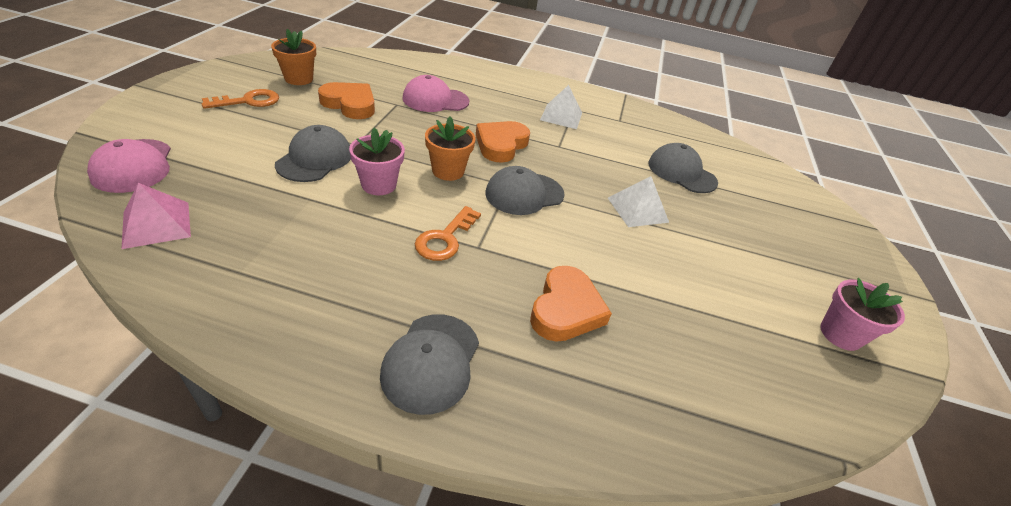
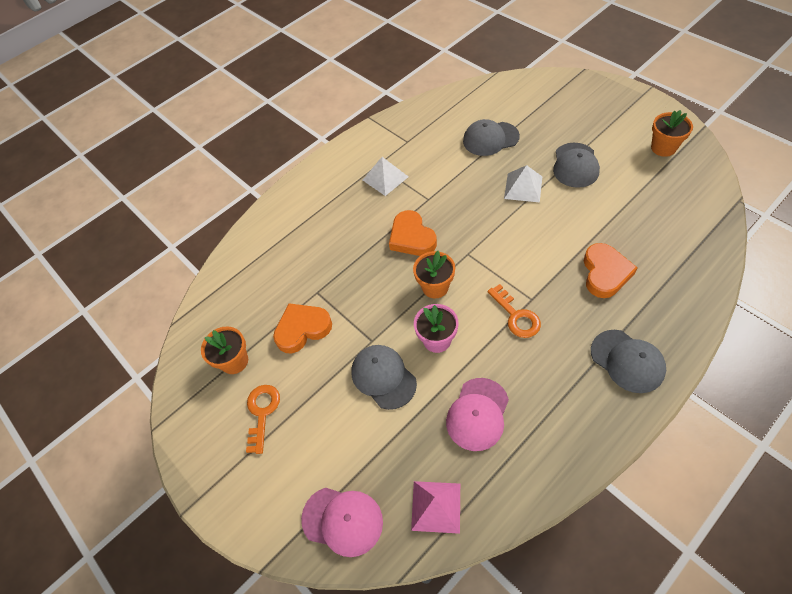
camera: 45 degrees left, 15 degrees up
(435, 100) = (322, 260): pink cap -> pink cap (477, 414)
(524, 194) = (481, 248): grey cap -> grey cap (575, 165)
(566, 309) = (605, 273): orange heart -> orange heart turned 45 degrees clockwise
(840, 334) = (663, 148): pink flower pot -> orange flower pot

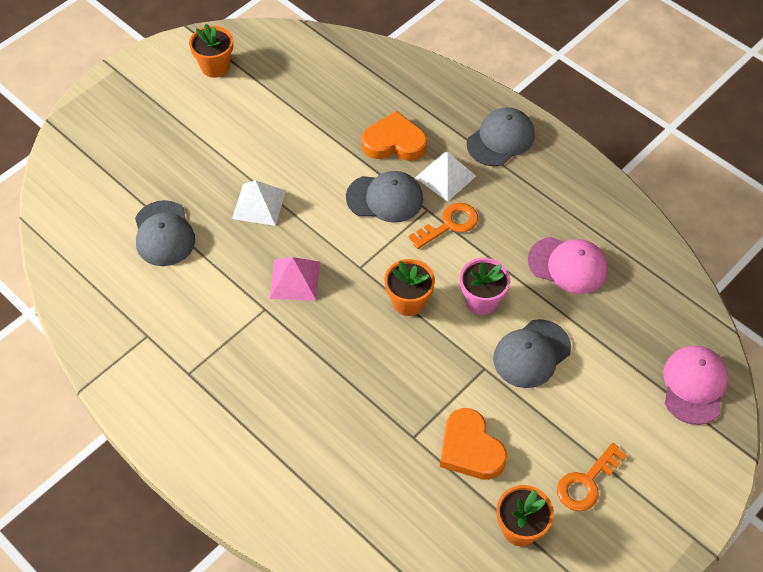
camera: 100 degrees left, 0 degrees up
(262, 412) = (586, 483): orange key -> orange key turned 45 degrees counterclockwise
(385, 178) = (218, 362): white pyramid -> white pyramid (445, 176)
(412, 237) = (330, 327): orange heart -> none
(436, 506) = (666, 303): pink pyramid -> pink pyramid (295, 280)
(575, 165) = (229, 149): grey cap -> grey cap (385, 198)

